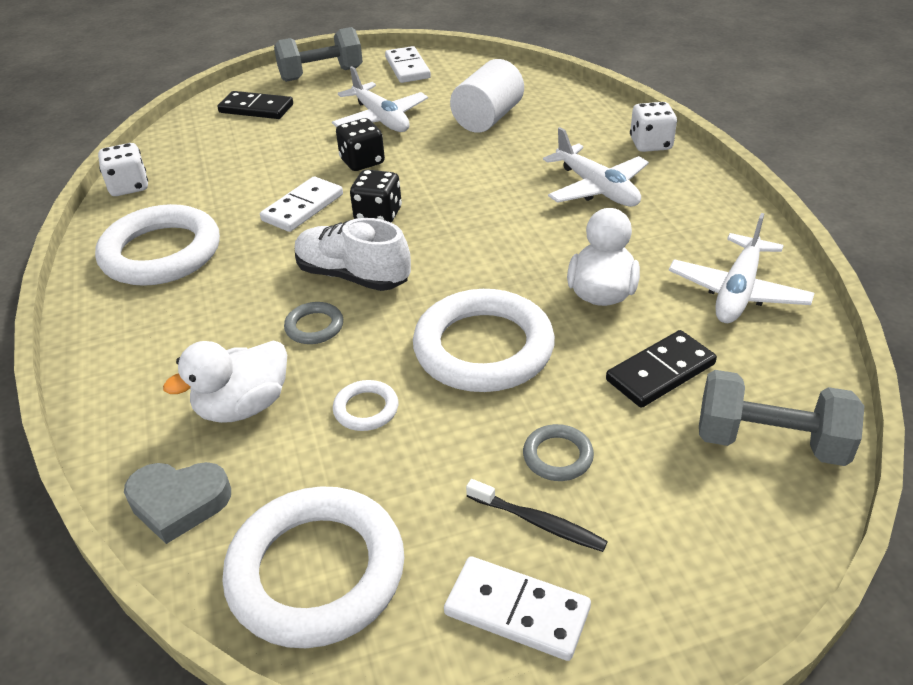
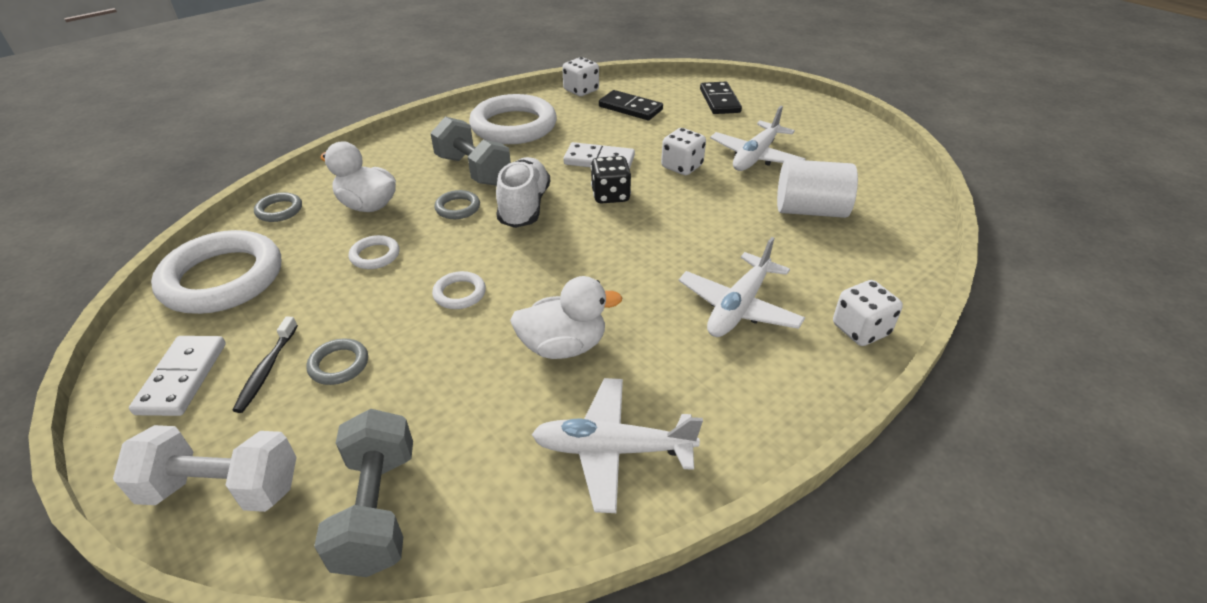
camera: 65 degrees right, 0 degrees up
(179, 503) = (279, 210): grey heart -> grey ring
(321, 74) = (800, 110): grey dumbbell -> grey dumbbell (473, 170)
(362, 162) = (682, 167): black dice -> white dice
(407, 68) = (857, 145): white domino -> none
(483, 348) = (459, 293): white ring -> white ring, size x0.44
(660, 372) = (459, 409): black domino -> black domino (630, 108)
(716, 562) = (223, 489): none -> white dumbbell

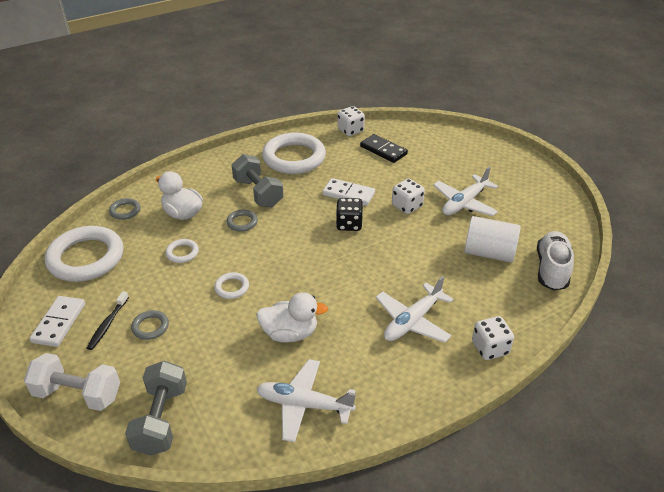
camera: 10 degrees right, 0 degrees up
(524, 207) = (287, 226): white shoe -> white shoe (551, 269)
(720, 101) = (453, 150): black domino -> none

